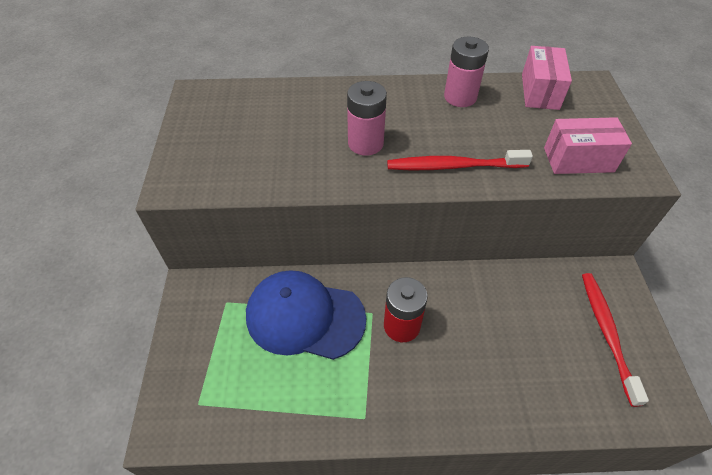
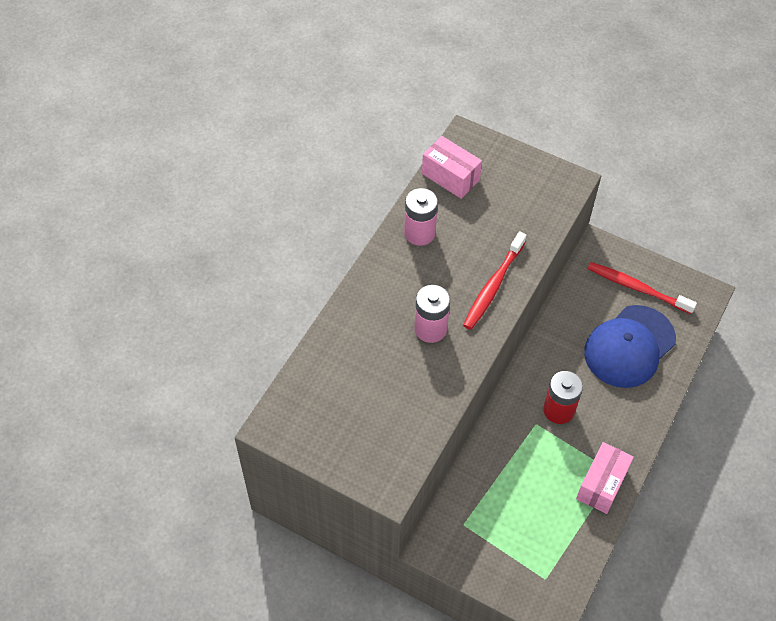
camera: 60 degrees left, 5 degrees up
(305, 317) = (512, 472): blue cap -> blue cap (629, 346)
(578, 160) = (536, 207): pink box -> pink box (601, 484)

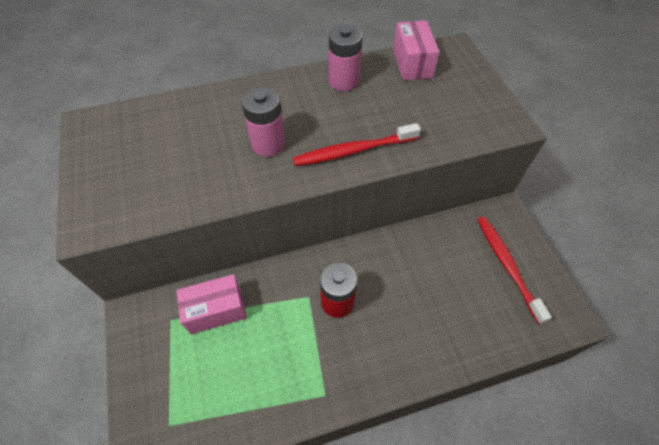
camera: 45 degrees right, 0 degrees up
(601, 484) = (302, 393): pink box -> pink box (216, 310)
(629, 346) = (451, 304): blue cap -> none

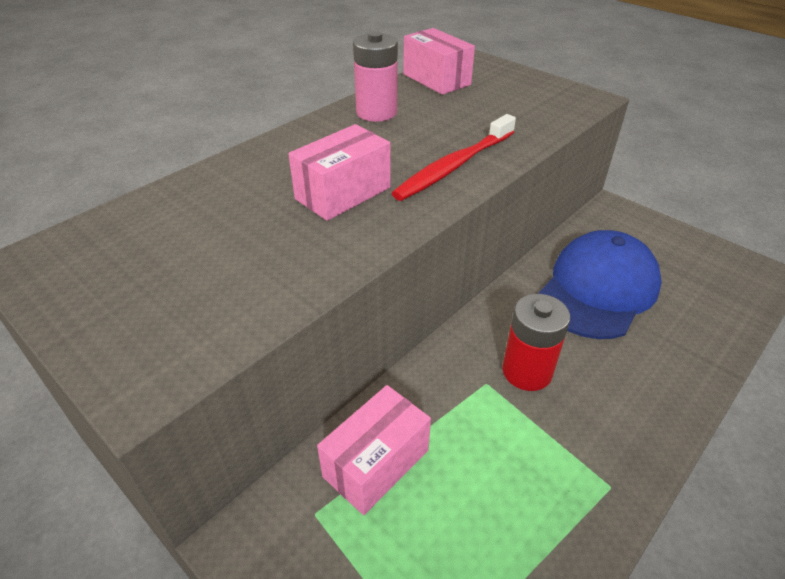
camera: 30 degrees left, 15 degrees down
(268, 144) = (343, 193): pink battery -> pink box
(433, 270) = (598, 289): none -> blue cap
(507, 265) = (663, 253): red toothbrush -> none

